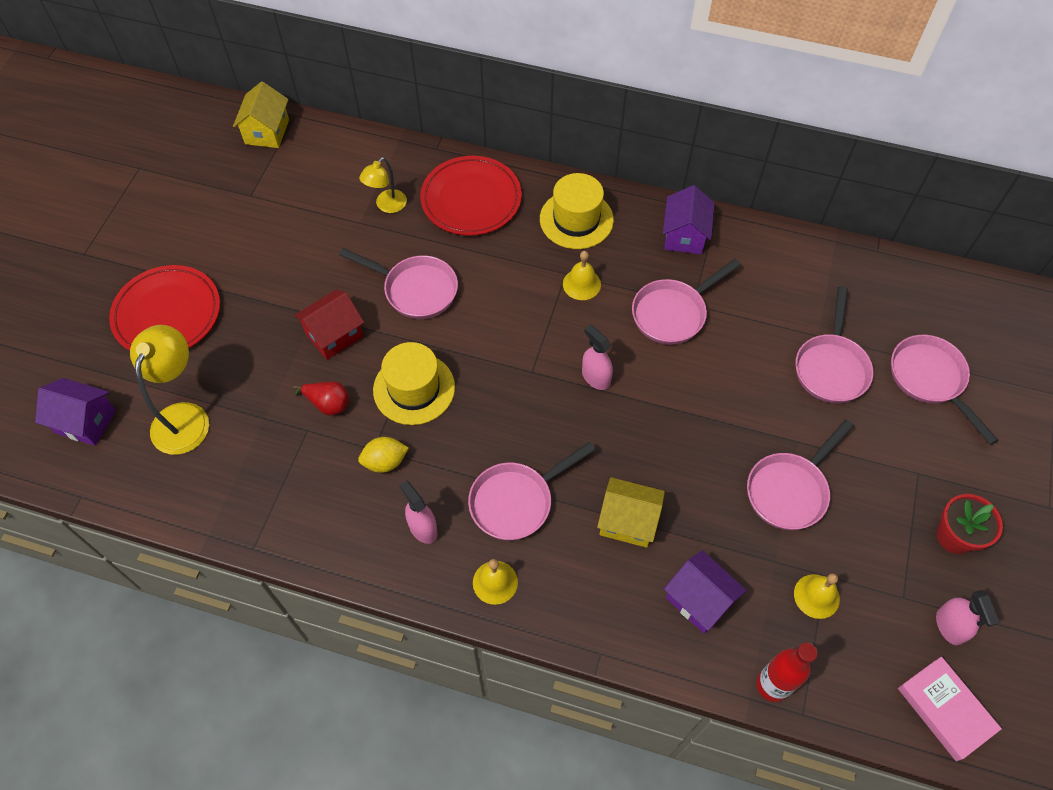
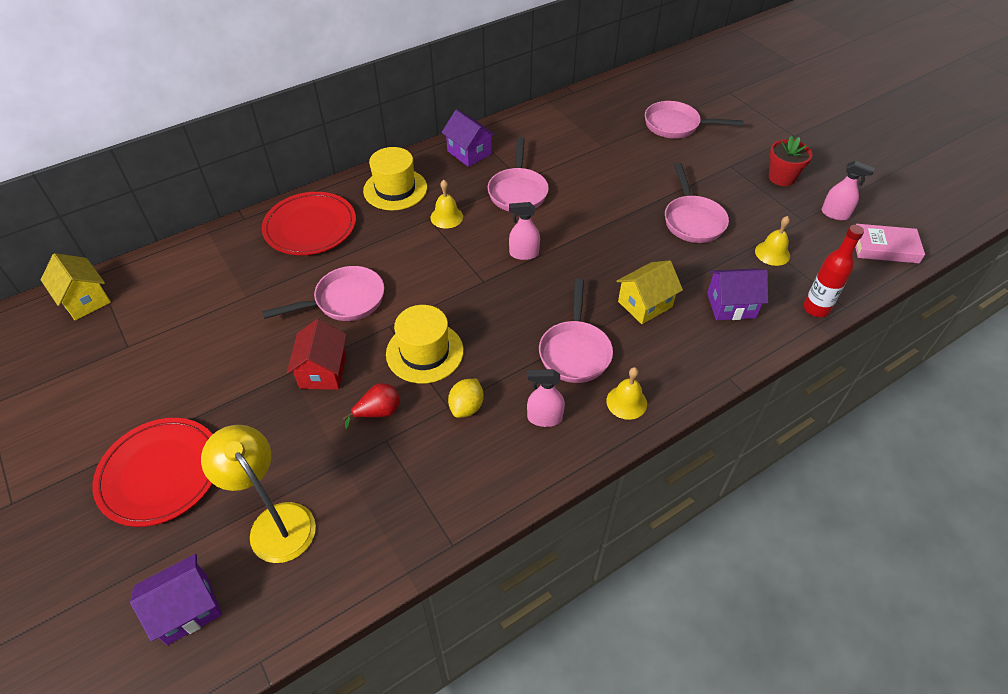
camera: 50 degrees left, 10 degrees down
(387, 206) = (253, 273): yellow lamp -> none
(831, 367) = (628, 154): pink pan -> none

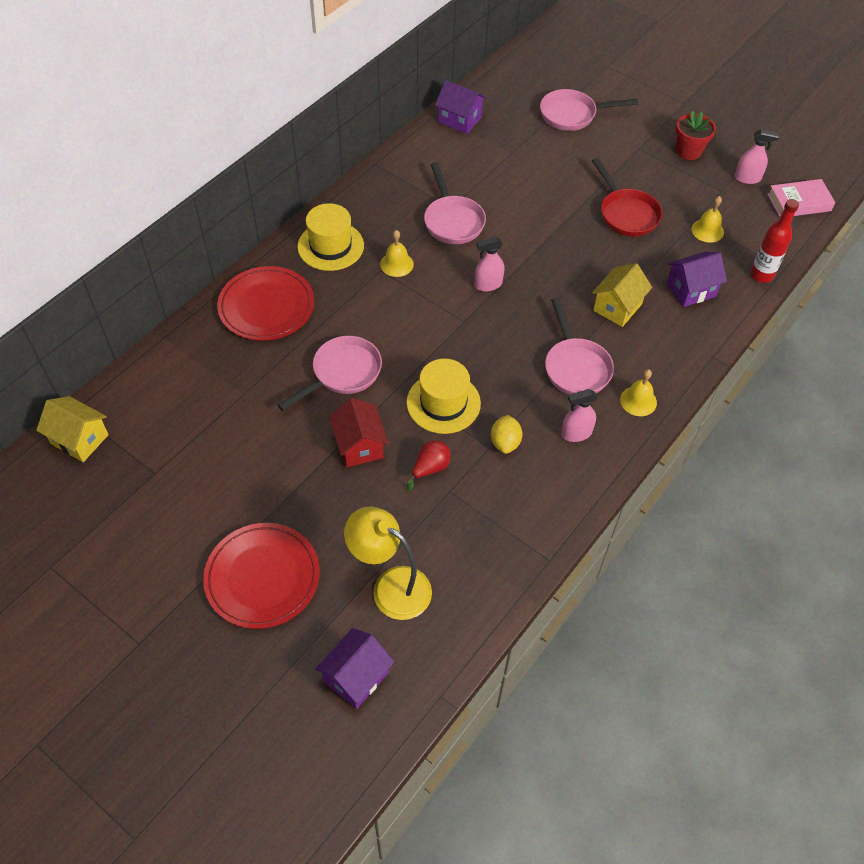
camera: 20 degrees left, 5 degrees up
(469, 153) = (384, 189): purple house -> purple house (460, 120)
(692, 220) = (626, 214): pink pan -> red pan

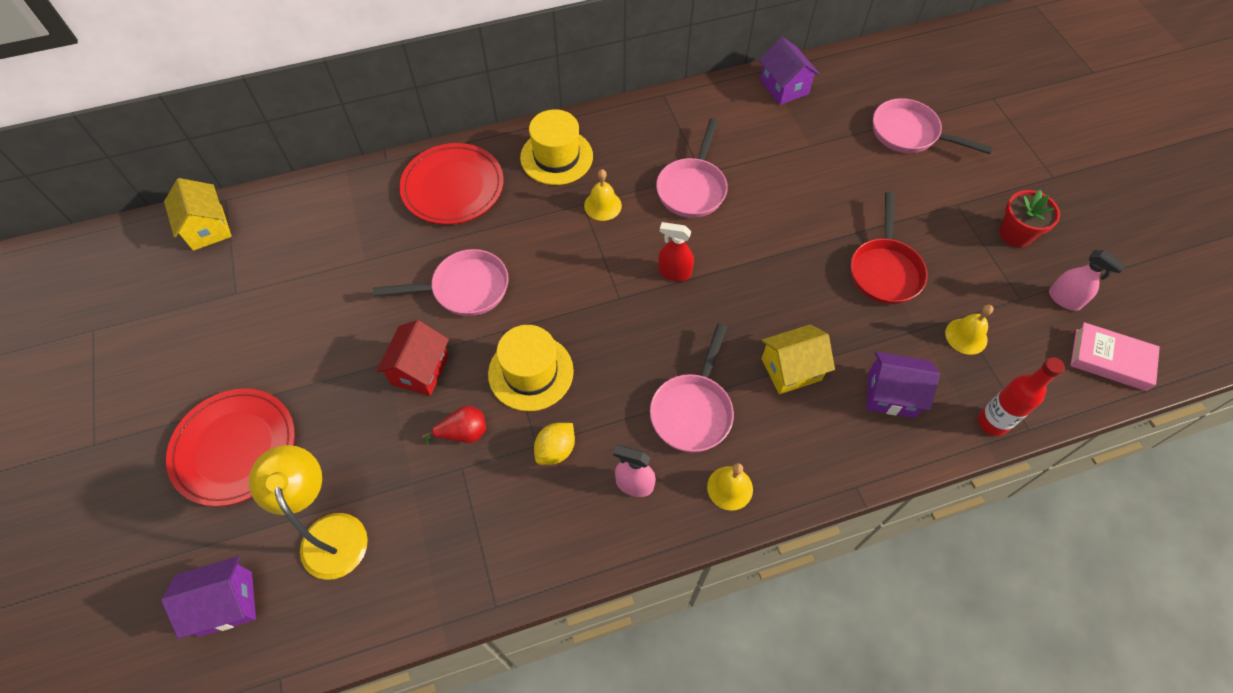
camera: 35 degrees right, 5 degrees up
(488, 284) = (674, 272): pink spray bottle -> red spray bottle

